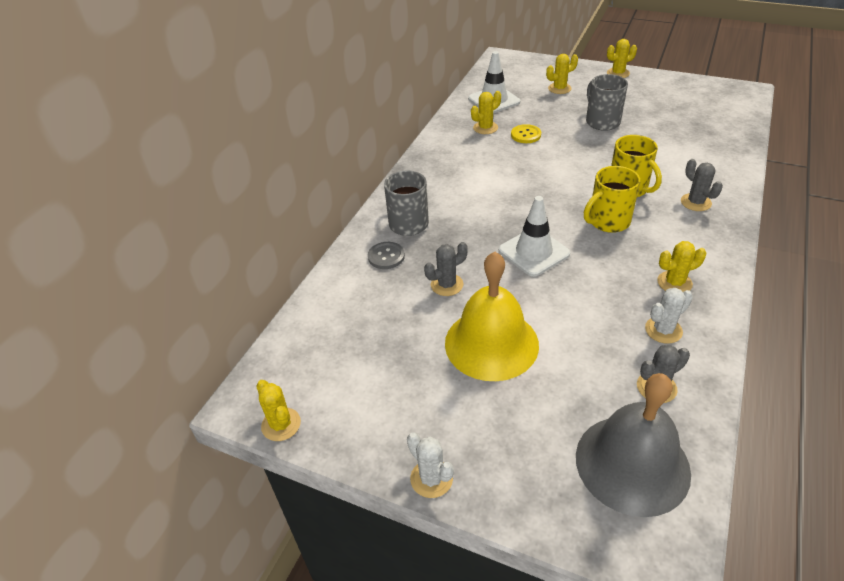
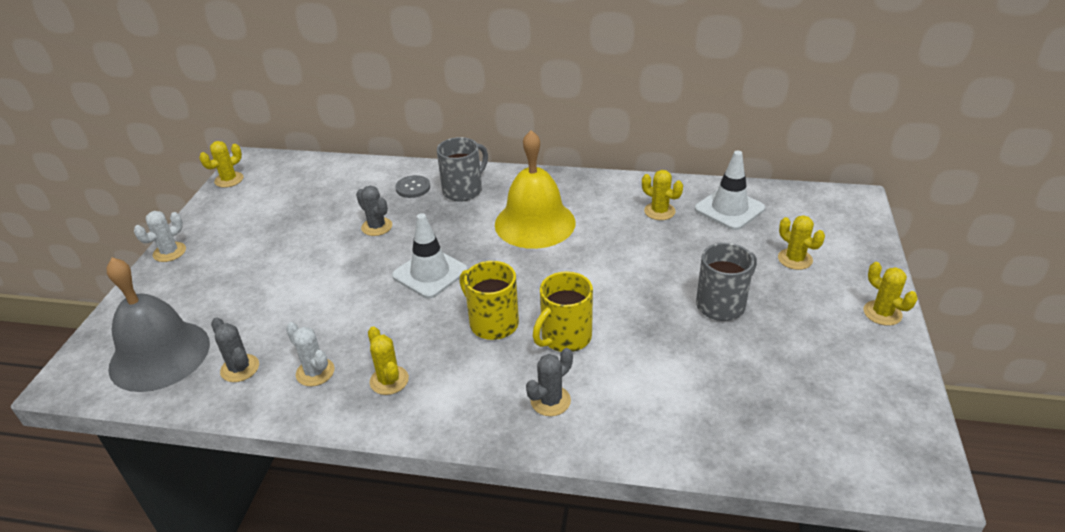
camera: 75 degrees right, 5 degrees down
(491, 343) = (302, 262): yellow bell -> yellow bell (535, 223)
(526, 135) = (657, 243): yellow button -> none

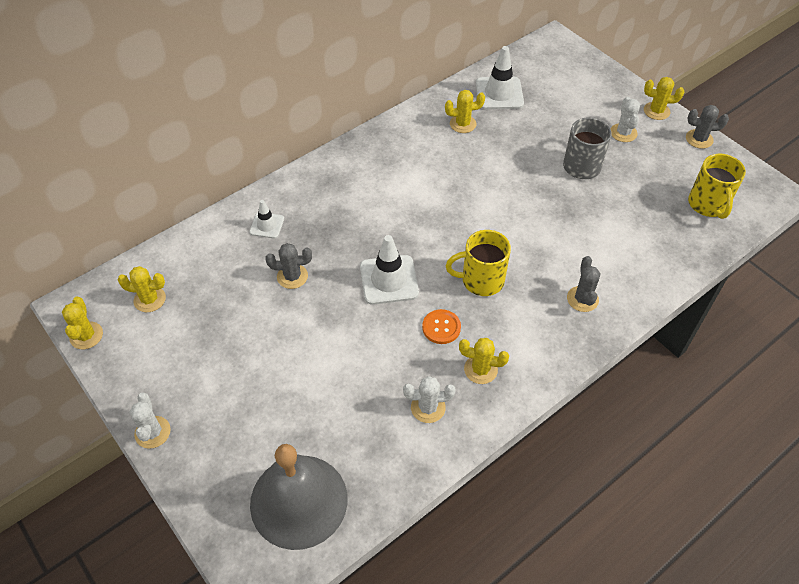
camera: 50 degrees left, 15 degrees up
(240, 368) = (374, 452): grey cactus -> grey cactus (699, 139)
(411, 330) = (441, 327): none -> orange button
(413, 188) = (267, 225): grey button -> white traffic cone
(463, 190) = (309, 200): grey mug -> none
(535, 223) = (399, 189): yellow bell -> none
(565, 337) = (533, 254): yellow mug -> yellow mug (708, 205)
(795, 259) = (577, 106): yellow cactus -> yellow cactus (149, 299)
(811, 307) = (623, 133): none -> white cactus

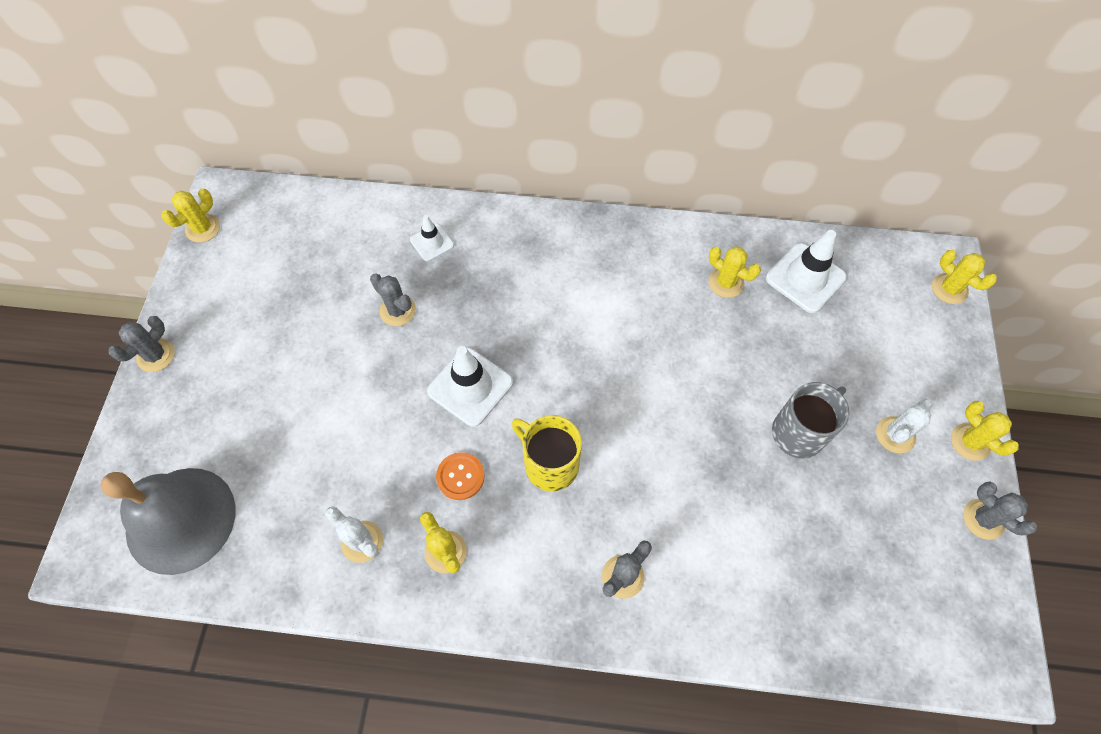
camera: 45 degrees right, 10 degrees up
(149, 299) = (275, 235): yellow cactus -> yellow cactus (949, 289)
(152, 432) = (156, 355): white cactus -> grey cactus
(708, 205) = (894, 605): yellow mug -> none

